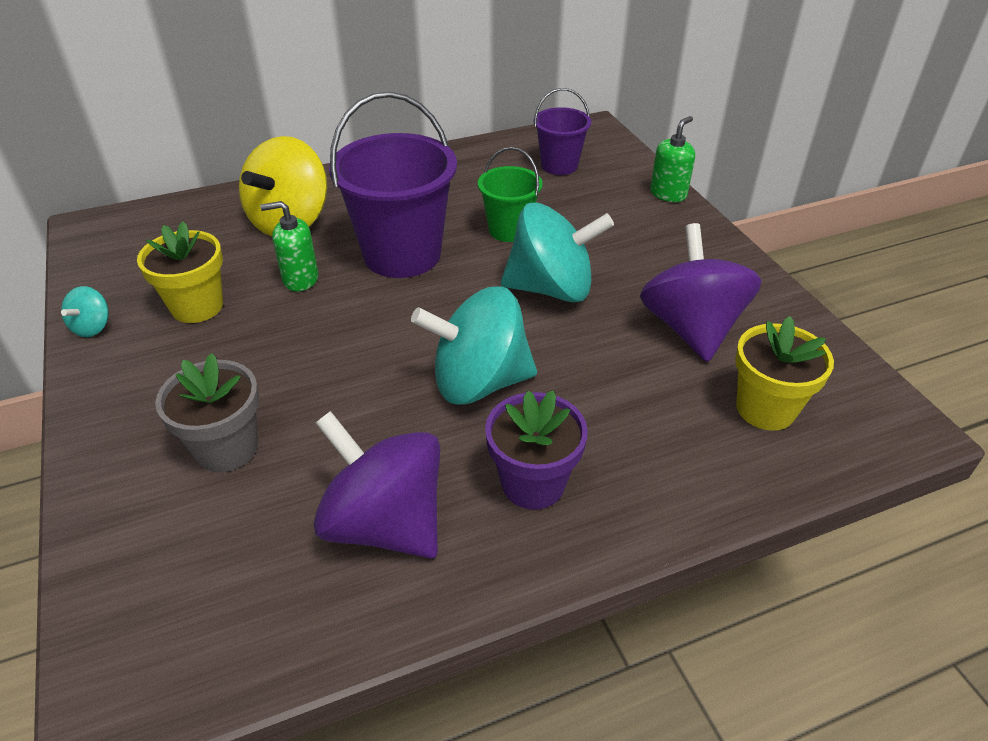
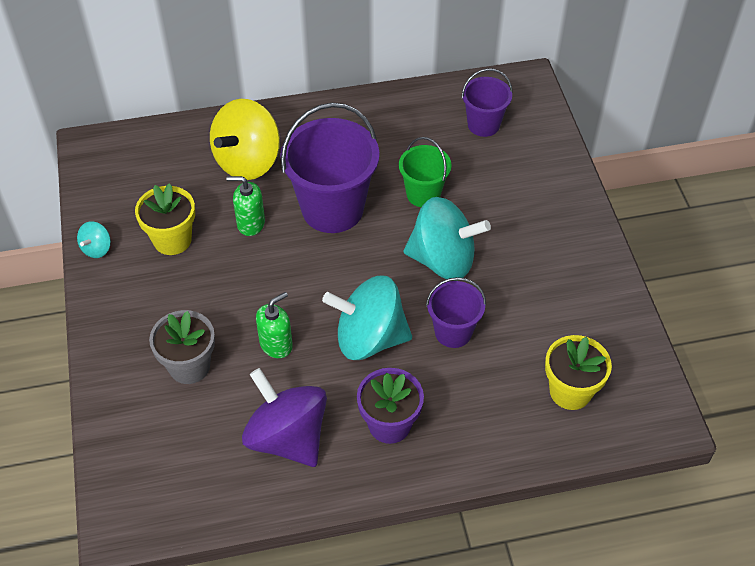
camera: 10 degrees right, 10 degrees up
(588, 361) = (453, 332): none -> purple bucket
(668, 194) = (569, 171): green soap dispenser -> green soap dispenser (276, 344)
(691, 328) = (540, 313): purple spinning top -> none

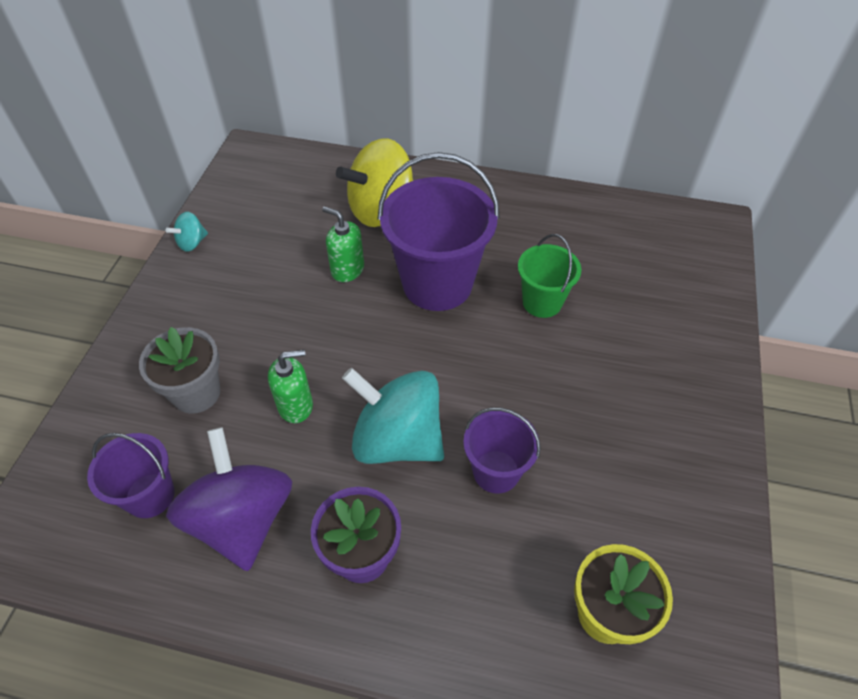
camera: 25 degrees right, 0 degrees up
(172, 240) = (264, 259): yellow flower pot -> none
(443, 260) = (527, 382): turquoise spinning top -> none
(483, 125) = (645, 252): purple bucket -> purple bucket (150, 495)

